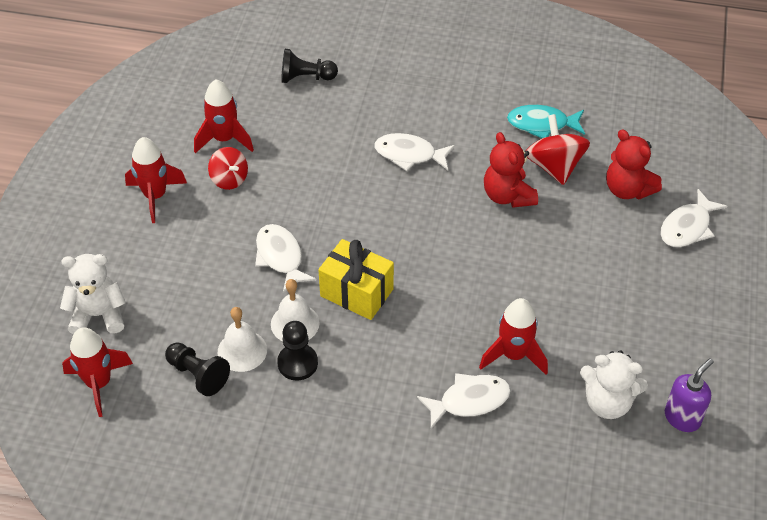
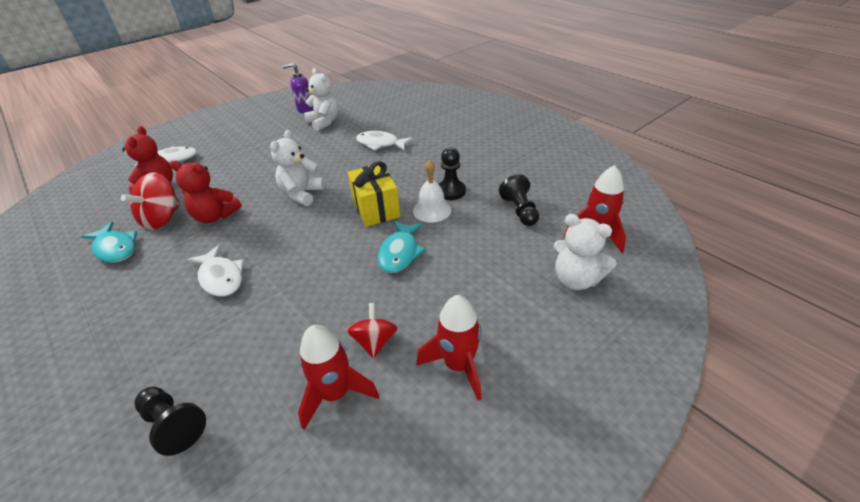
camera: 140 degrees left, 10 degrees down
(242, 350) = (479, 211): white bell -> none
(280, 257) = (400, 252): white fish -> turquoise fish
(460, 267) = (302, 194): none -> white teddy bear
(508, 196) = (215, 216): red teddy bear -> red teddy bear turned 90 degrees clockwise
(513, 355) = (335, 150): red rocket -> none

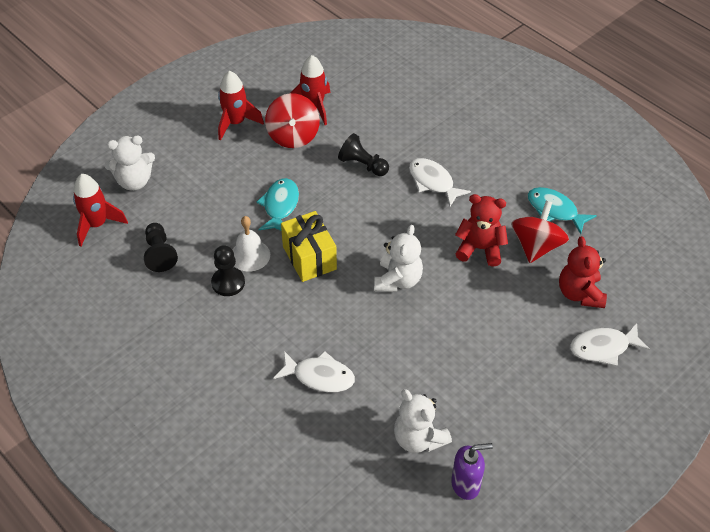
camera: 175 degrees right, 10 degrees up
(173, 425) = (407, 92): black pawn -> black pawn (363, 165)
(374, 341) = (293, 136): red spinning top -> red spinning top, size x1.55
(576, 279) = (134, 181): white teddy bear -> white teddy bear turned 135 degrees clockwise

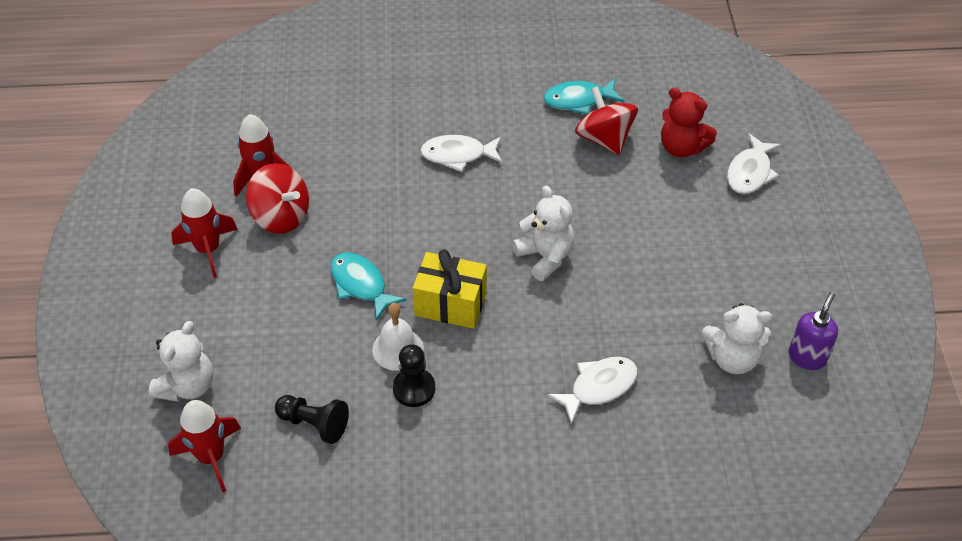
camera: 50 degrees left, 0 degrees up
(363, 165) = (380, 189): black pawn -> none
(480, 249) = (568, 176): red teddy bear -> none

